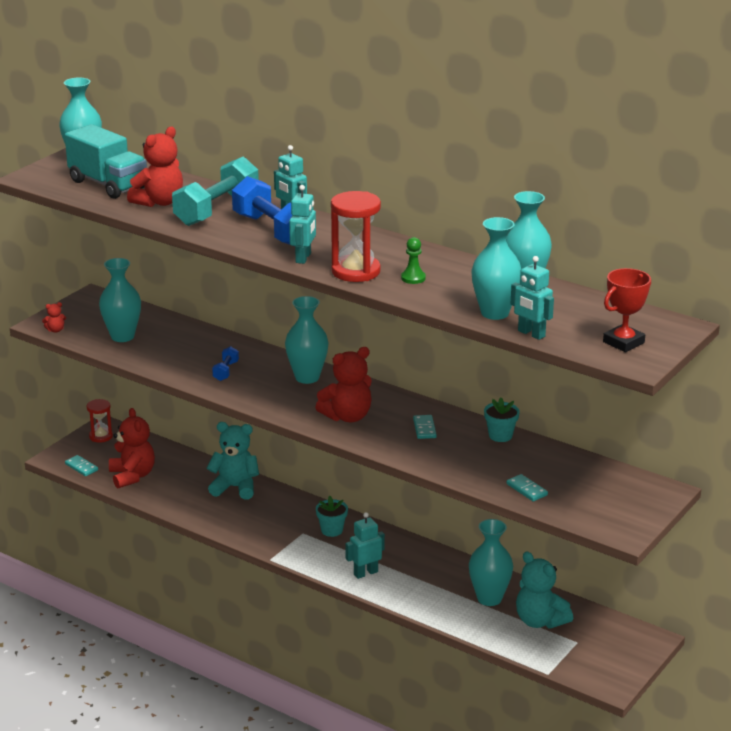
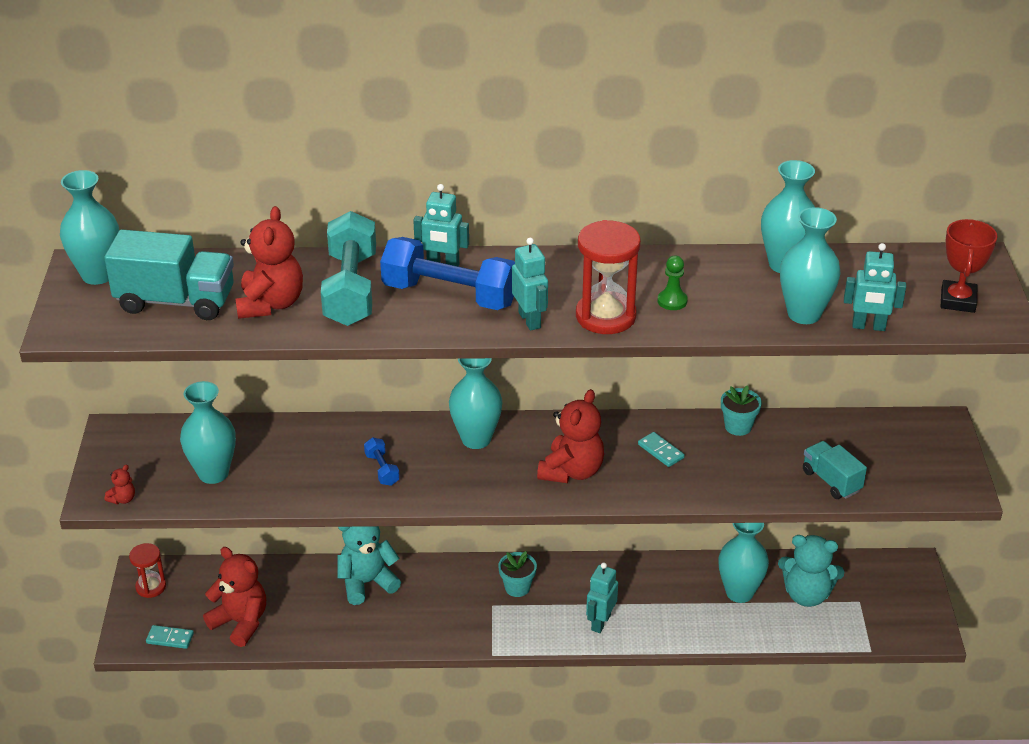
camera: 35 degrees left, 10 degrees up
(526, 489) = (831, 481): turquoise domino -> turquoise truck

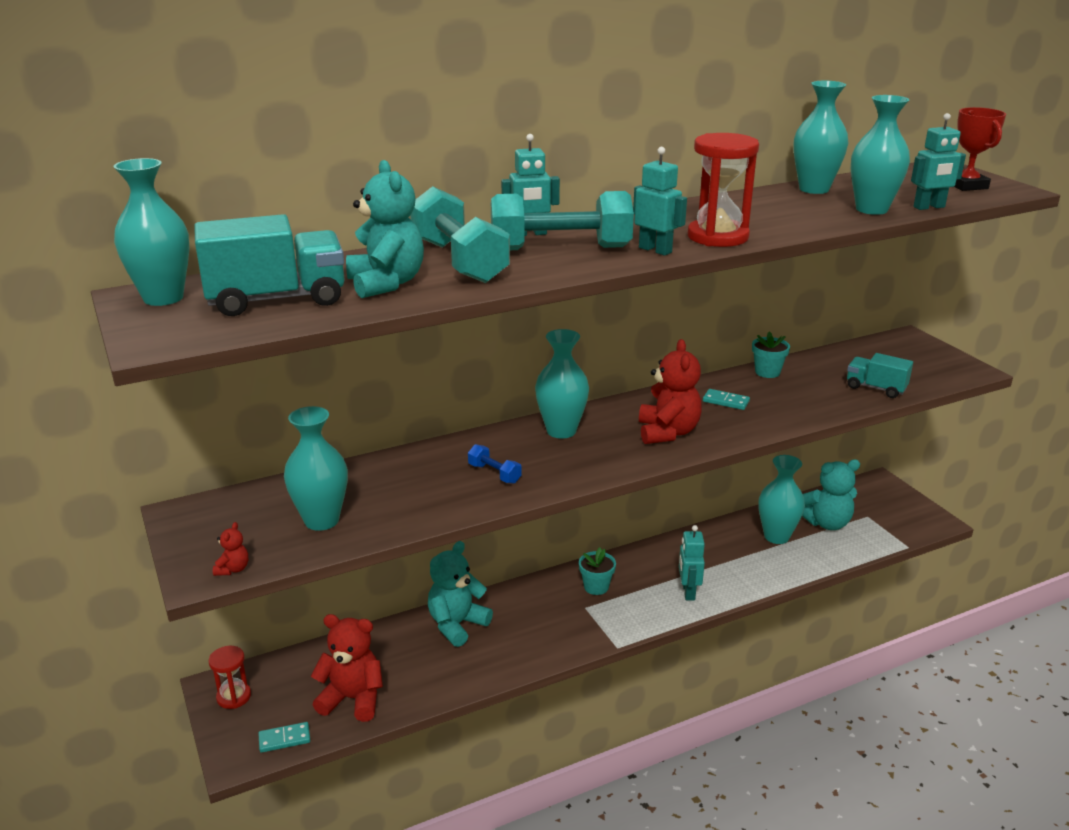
camera: 25 degrees left, 10 degrees down
(270, 304) = (386, 284): red teddy bear -> turquoise teddy bear
(449, 295) = (560, 248): blue dumbbell -> turquoise dumbbell
(672, 301) = (759, 220): green pawn -> none

